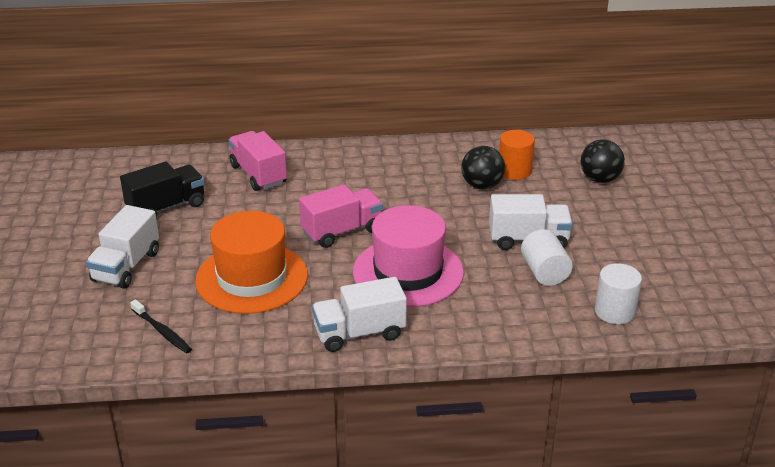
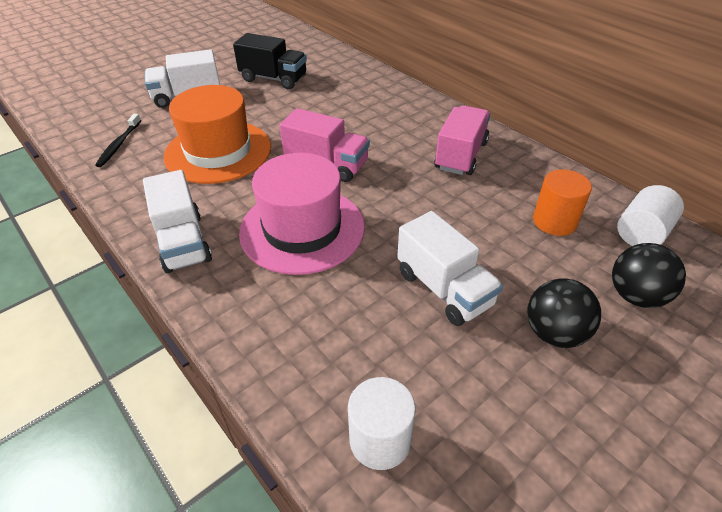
camera: 55 degrees right, 10 degrees up
(258, 174) = (359, 93): pink truck -> pink truck (461, 155)
(359, 333) = (183, 242): white truck -> white truck turned 150 degrees counterclockwise
(482, 186) = (498, 211): black ball -> black ball (554, 333)
(544, 272) = (397, 331): white cylinder -> white cylinder (641, 233)

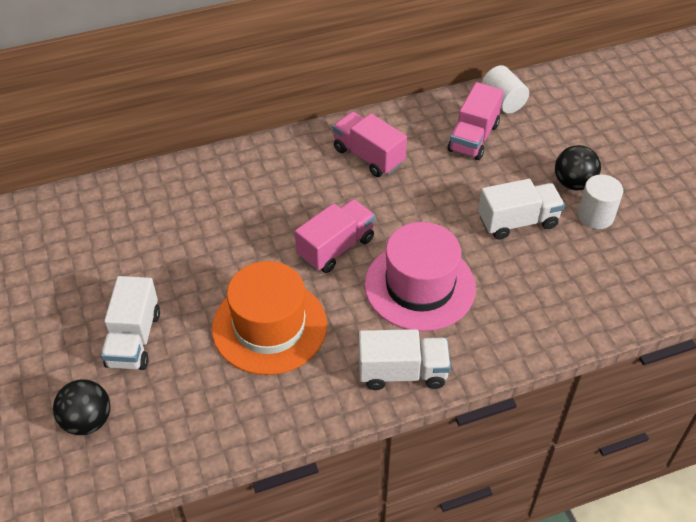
camera: 70 degrees left, 5 degrees up
(119, 144) = (206, 415): black toothbrush -> none
(274, 79) = (144, 252): black truck -> none
(380, 440) = (627, 293): white cylinder -> white cylinder (595, 216)
(554, 221) = (473, 138): orange cylinder -> pink truck
(635, 296) = (556, 133): black ball -> black ball (87, 421)

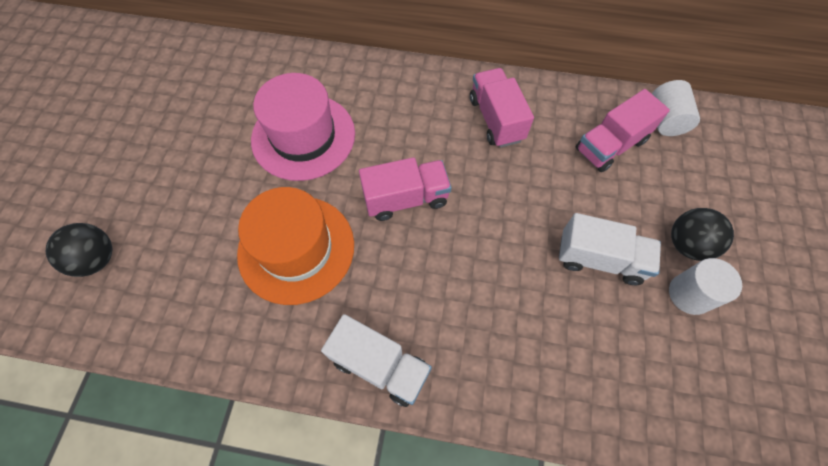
camera: 30 degrees right, 15 degrees up
(134, 339) = (183, 201): white truck -> none
(420, 286) = (457, 279): pink hat -> pink hat (303, 136)

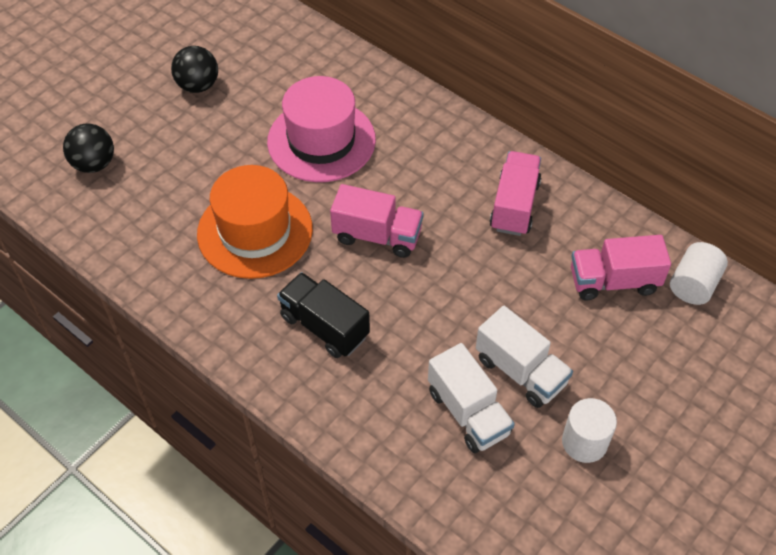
camera: 30 degrees right, 10 degrees down
(380, 365) = (264, 353): white truck -> white truck (468, 412)
(416, 307) = (324, 326): none -> black truck
(687, 244) = (618, 402): black ball -> black ball (198, 85)

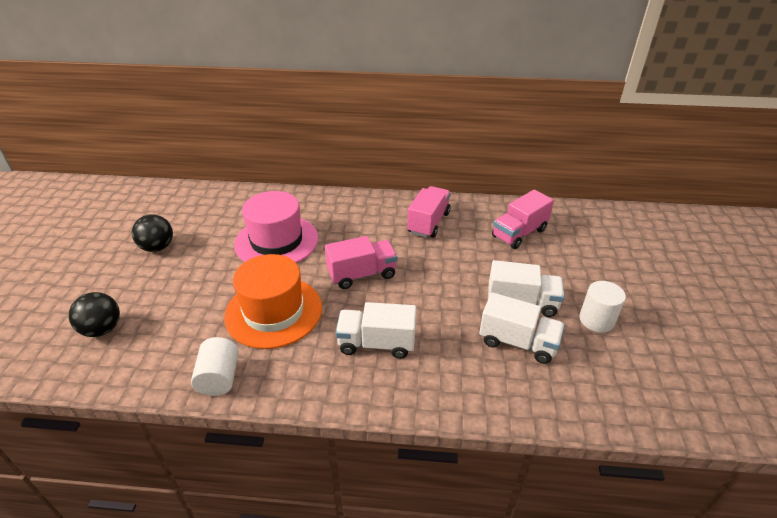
camera: 35 degrees left, 15 degrees down
(324, 326) = (376, 343): black truck -> white truck
(514, 206) = (428, 223): pink truck -> pink truck turned 45 degrees clockwise
(693, 285) = (558, 216): white cylinder -> white cylinder (219, 378)

